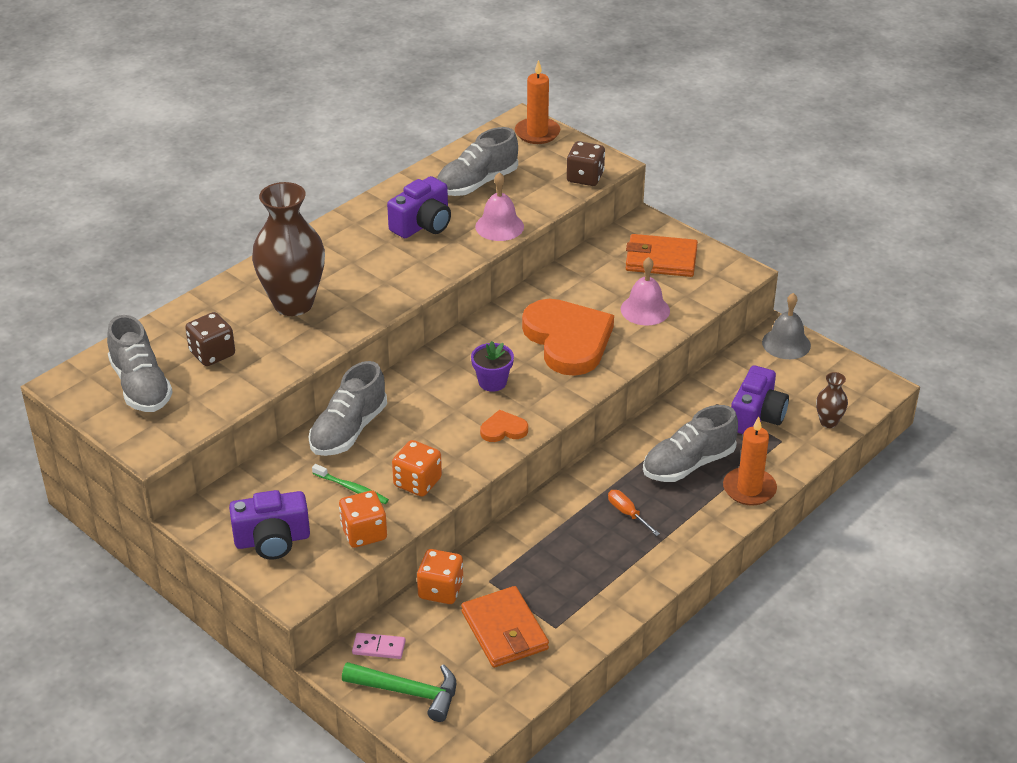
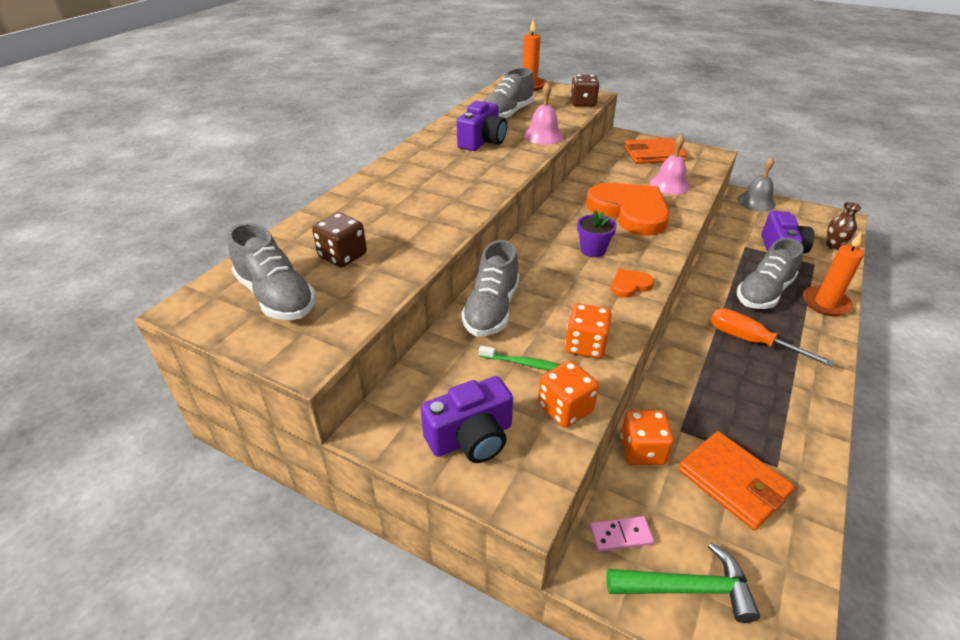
camera: 15 degrees left, 0 degrees up
(293, 304) = (403, 206): brown vase -> none
(627, 513) = (751, 341): orange screwdriver -> orange screwdriver, size x1.73

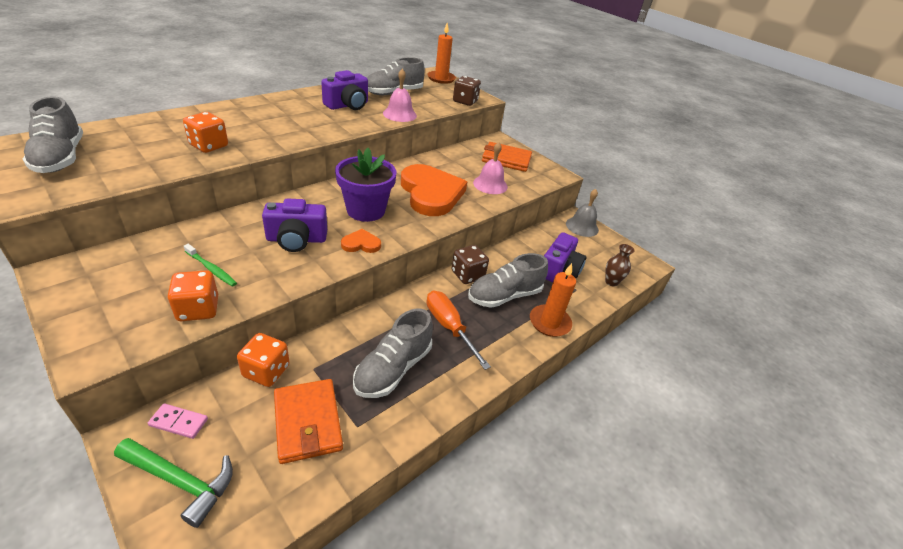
camera: 15 degrees right, 0 degrees up
(342, 256) = (139, 147): brown dice -> brown dice (467, 275)
(471, 438) = (109, 302): purple camera -> purple camera (296, 239)
(491, 310) = (236, 225): grey shoe -> grey shoe (393, 369)
(585, 345) = (271, 273): orange dice -> orange dice (209, 146)
(593, 250) = (365, 210): purple flower pot -> purple flower pot, size x1.75

